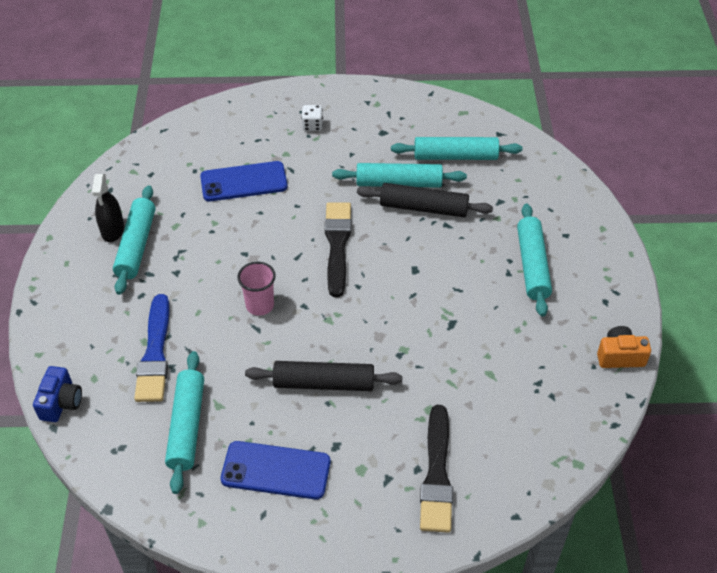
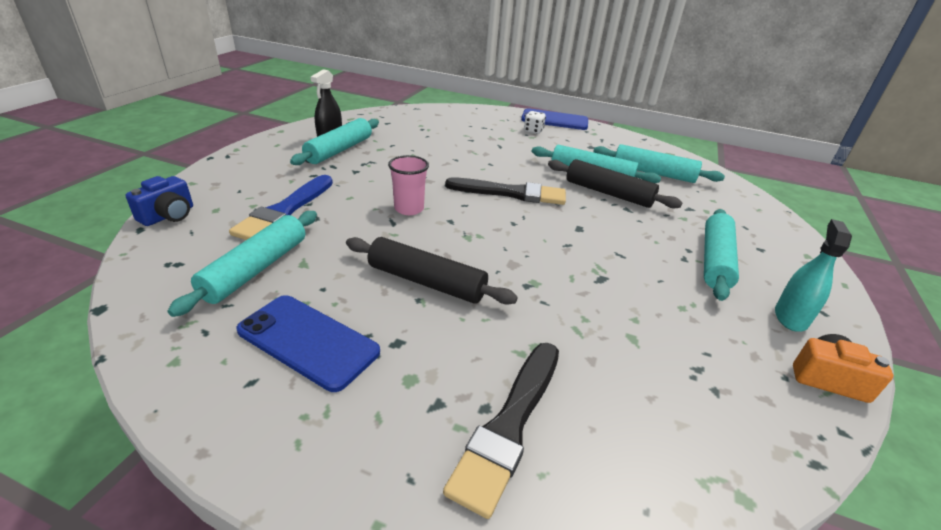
camera: 20 degrees right, 15 degrees down
(244, 182) = (455, 142): blue phone -> blue phone (554, 120)
(337, 245) = (511, 193): black brush -> black brush turned 75 degrees clockwise
(593, 307) = (790, 317): none -> turquoise spray bottle

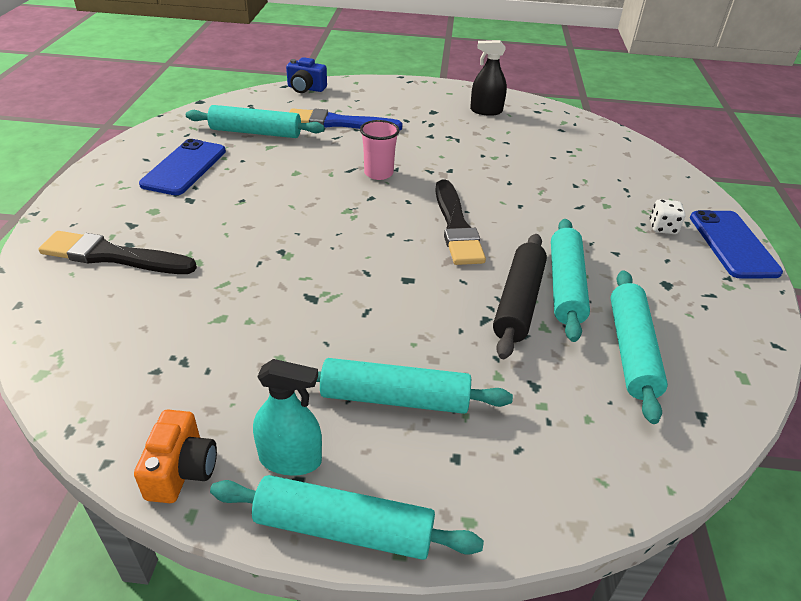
camera: 75 degrees right, 5 degrees up
(339, 150) = (466, 120): turquoise rolling pin -> turquoise rolling pin (344, 528)
(426, 282) = (266, 200): black rolling pin -> none

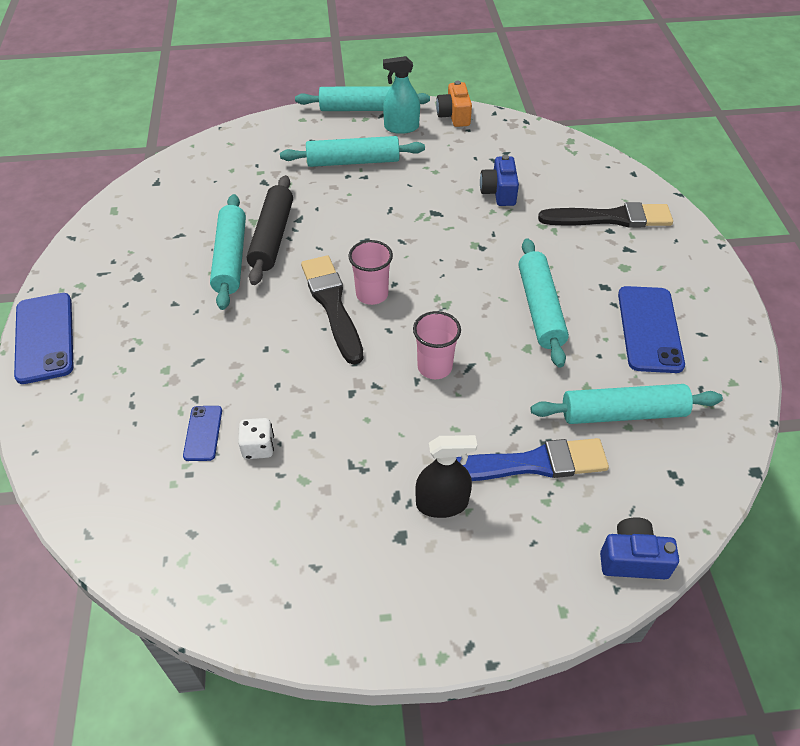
camera: 170 degrees right, 10 degrees up
(215, 310) = (499, 192): none -> blue camera
(415, 228) = (372, 294): none -> pink cup
(486, 111) = (313, 563): black spray bottle -> black spray bottle (442, 503)
(564, 167) = (203, 433): none -> blue phone
(631, 350) = (190, 215): turquoise rolling pin -> turquoise rolling pin (540, 309)
(663, 228) = (112, 346): white dice -> white dice (258, 447)

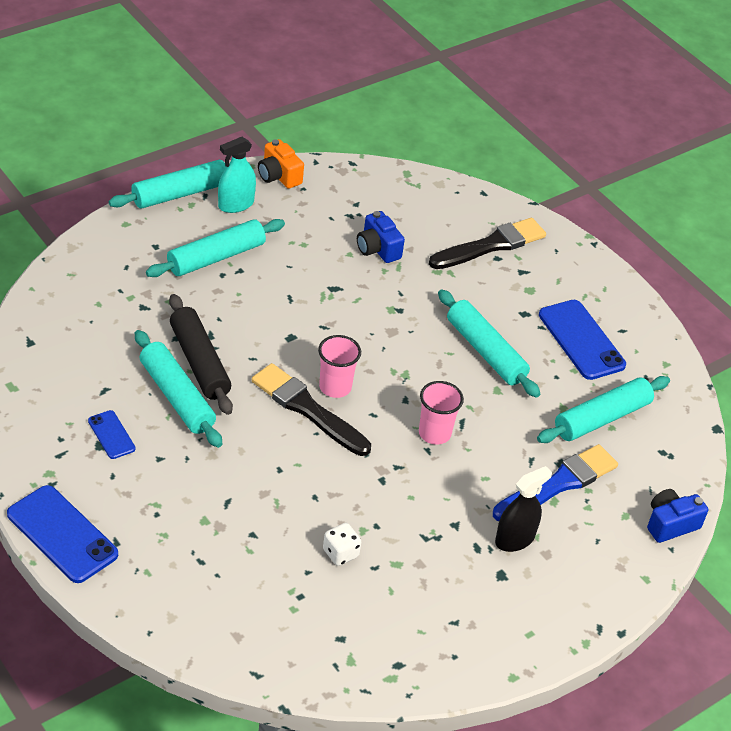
camera: 35 degrees left, 5 degrees down
(203, 433) = (284, 560): blue phone -> blue phone (111, 435)

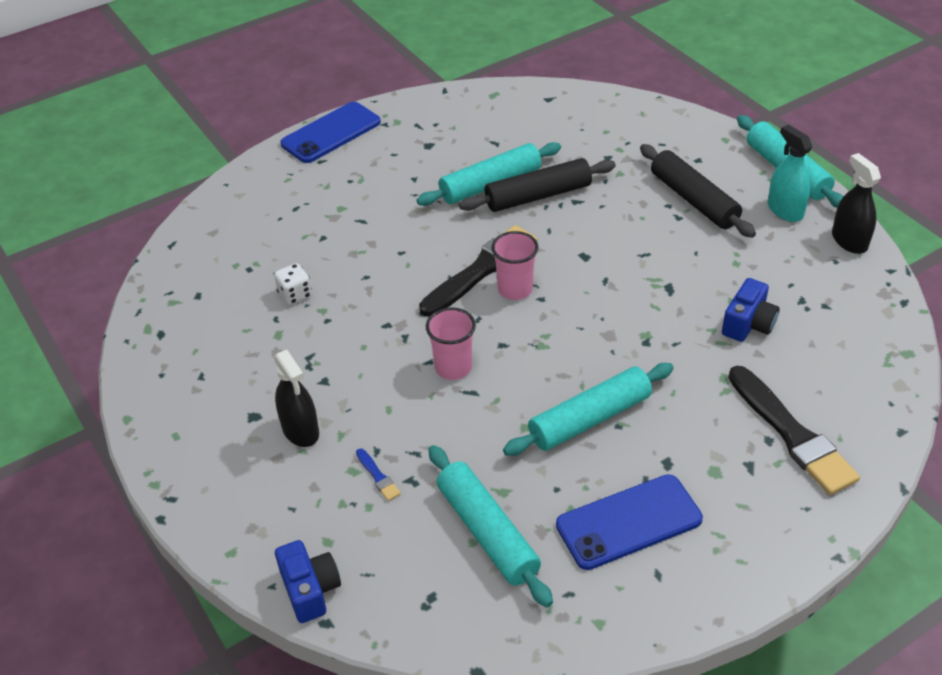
camera: 100 degrees right, 0 degrees up
(111, 435) = (441, 150): blue phone -> none
(216, 257) = (694, 200): turquoise rolling pin -> black rolling pin
(278, 176) = (849, 241): orange camera -> black spray bottle
(377, 249) = (748, 324): blue camera -> blue camera turned 150 degrees clockwise
(558, 484) = (378, 476): blue brush -> blue brush, size x0.40

